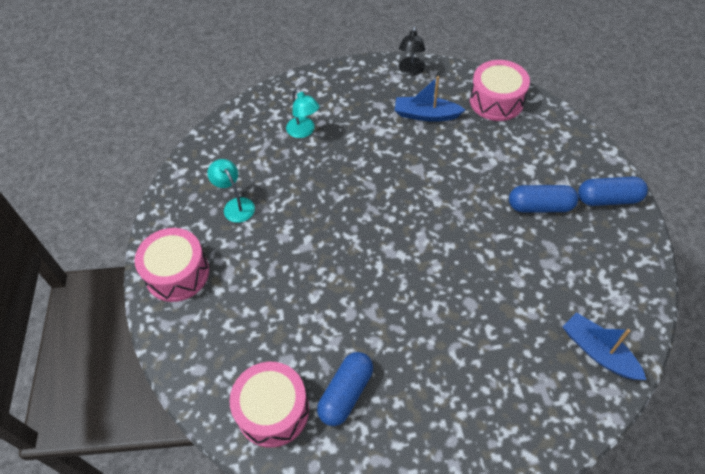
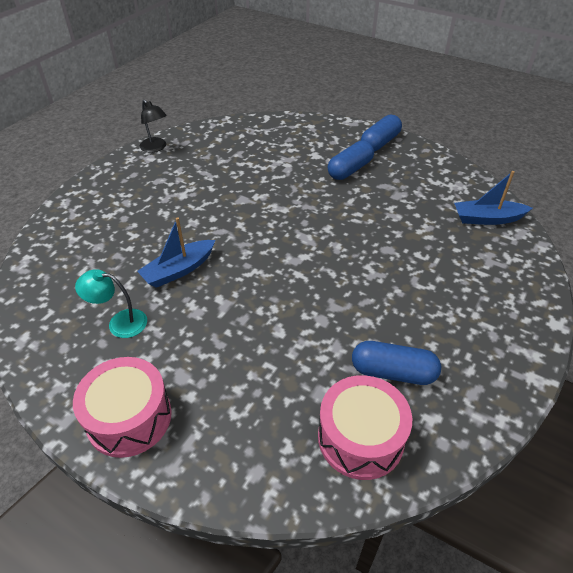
camera: 50 degrees left, 10 degrees down
(304, 131) = (116, 232): turquoise lamp -> none
(346, 393) = (393, 372): blue capsule -> blue capsule turned 60 degrees counterclockwise
(426, 115) = (204, 166): blue boat -> blue boat (179, 270)
(496, 101) = (242, 132): pink drum -> none

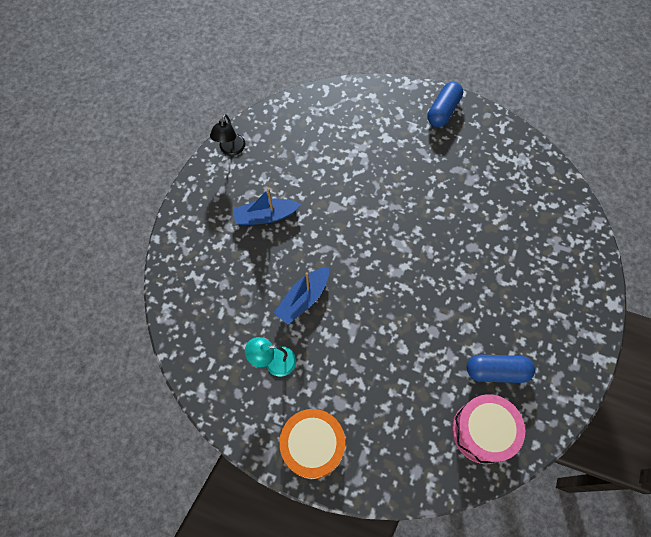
camera: 10 degrees left, 20 degrees up
(129, 418) = (313, 446): pink drum -> orange drum
(156, 148) = (231, 150): black lamp -> black lamp turned 60 degrees clockwise
(350, 170) = (422, 153): blue capsule -> none
(487, 219) = (551, 198): blue boat -> blue boat (265, 216)

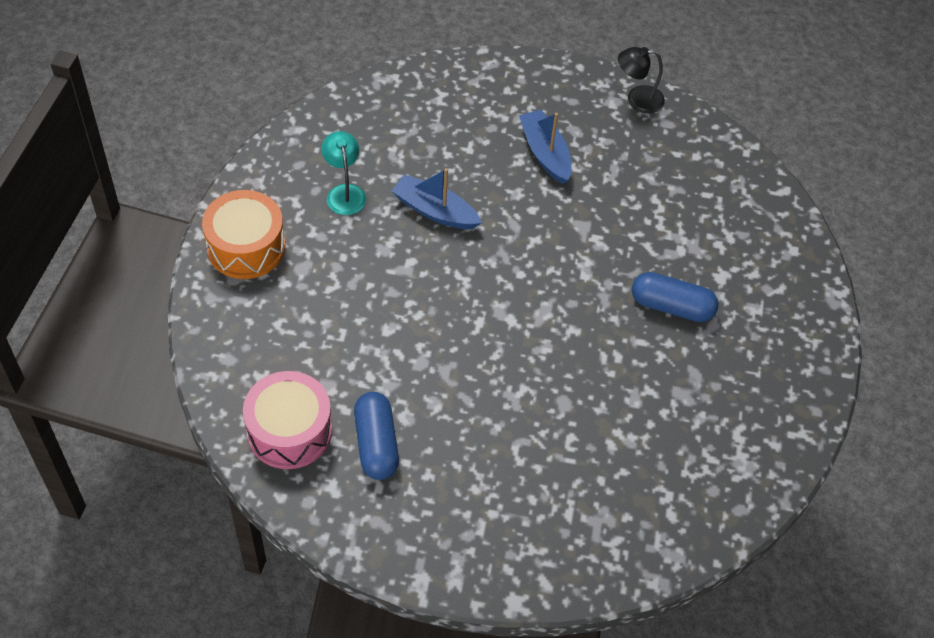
camera: 75 degrees right, 10 degrees down
(443, 111) = (799, 347): blue capsule -> blue capsule (671, 306)

